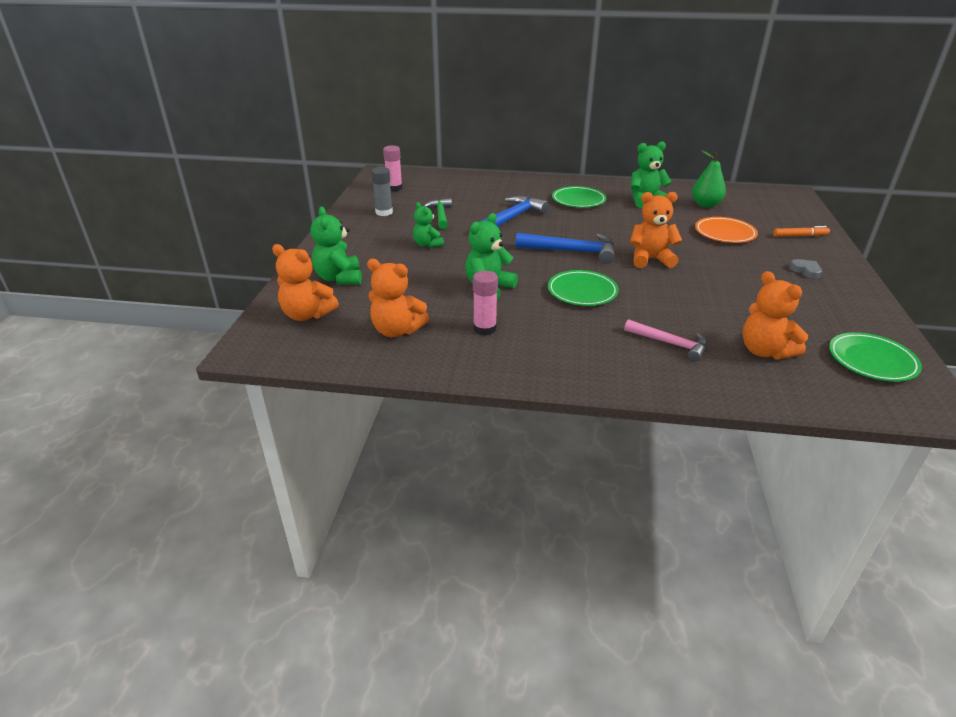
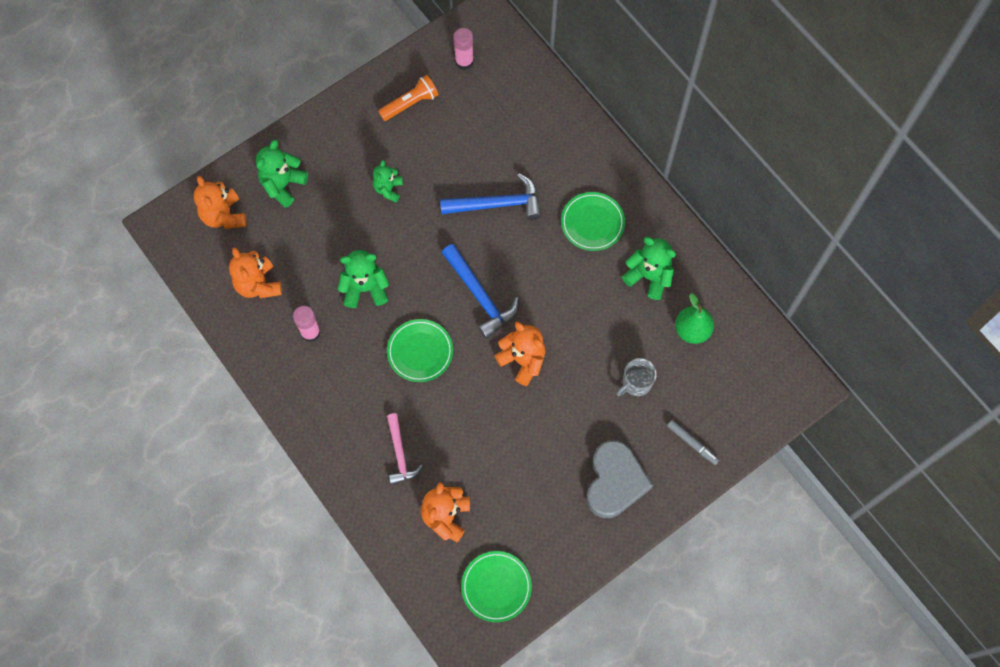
camera: 45 degrees right, 35 degrees up
(384, 212) = (410, 104): grey glue stick -> orange flashlight
(440, 215) = (449, 148): green hammer -> none
(724, 233) = (636, 383): orange plate -> grey mug
(800, 236) = (692, 443): orange marker -> grey marker
(805, 271) = (615, 482): grey heart -> grey heart, size x2.39

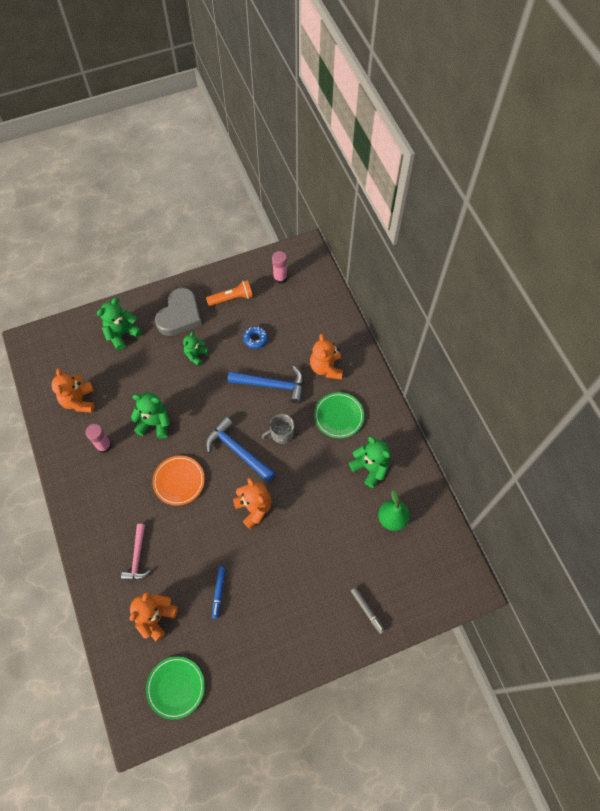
camera: 15 degrees right, 5 degrees down
(224, 216) = (73, 346): orange teddy bear -> orange teddy bear (326, 368)
(420, 352) = (179, 481): green plate -> orange plate
(458, 150) = (255, 339): none -> blue donut
(480, 296) = (237, 450): blue hammer -> blue hammer turned 150 degrees clockwise
(512, 469) = (219, 592): none -> blue marker
(615, 482) = (296, 625): grey heart -> grey heart (180, 315)
(636, 383) = (336, 549): grey mug -> grey mug (281, 434)

